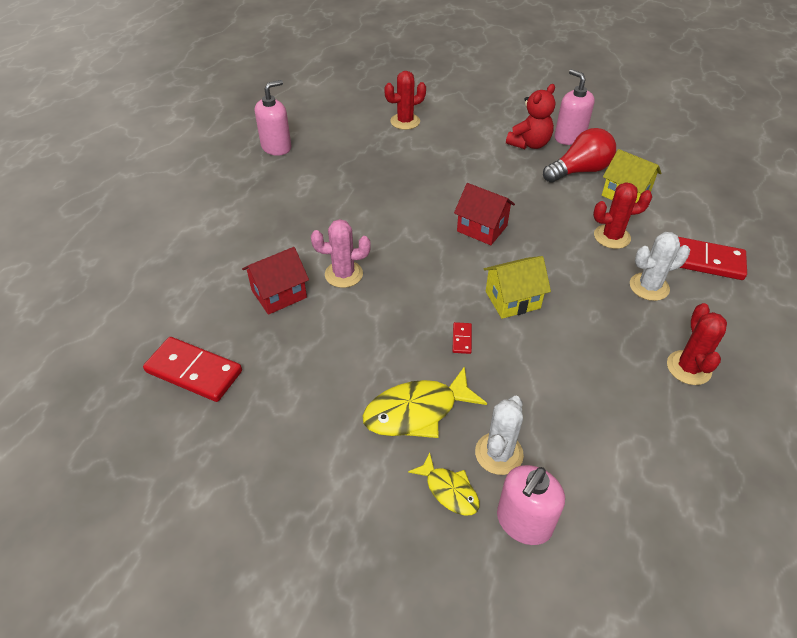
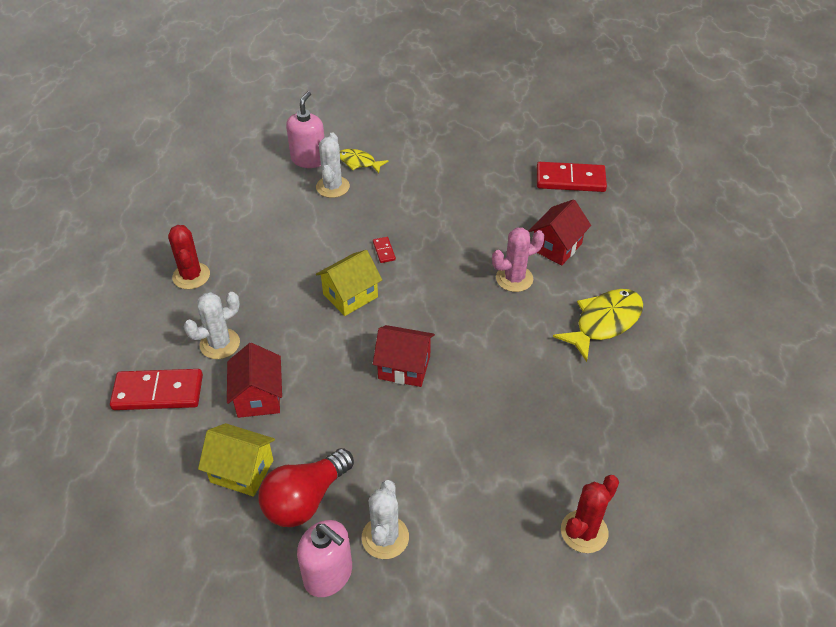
camera: 160 degrees right, 0 degrees up
(276, 147) = (713, 421): pink soap dispenser -> none
(417, 411) = (398, 196): yellow fish -> yellow fish (604, 322)
(529, 144) = (385, 537): red teddy bear -> white cactus
(612, 237) = (258, 397): red cactus -> red house

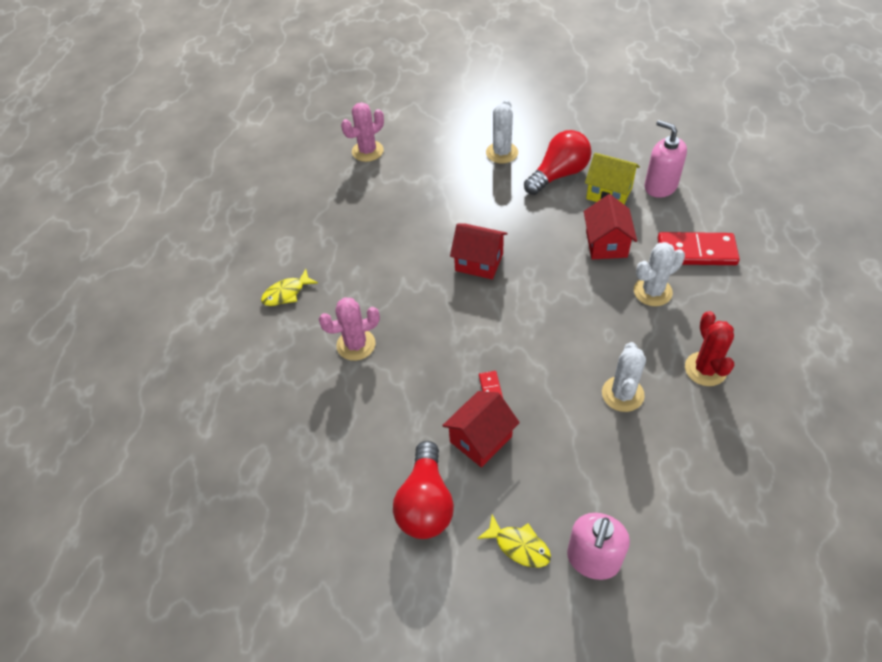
camera: 170 degrees left, 5 degrees up
(328, 574) = (539, 136): pink soap dispenser -> pink soap dispenser (660, 186)
(332, 187) = (555, 498): white cactus -> white cactus (622, 394)
(350, 295) = (528, 335): yellow house -> none
(427, 179) = (425, 504): none -> red light bulb
(556, 247) = (297, 382): red house -> red house (481, 439)
(570, 180) = (239, 486): red domino -> none
(584, 531) = (367, 151): red cactus -> pink cactus
(604, 322) = (286, 293): yellow fish -> yellow fish, size x0.58

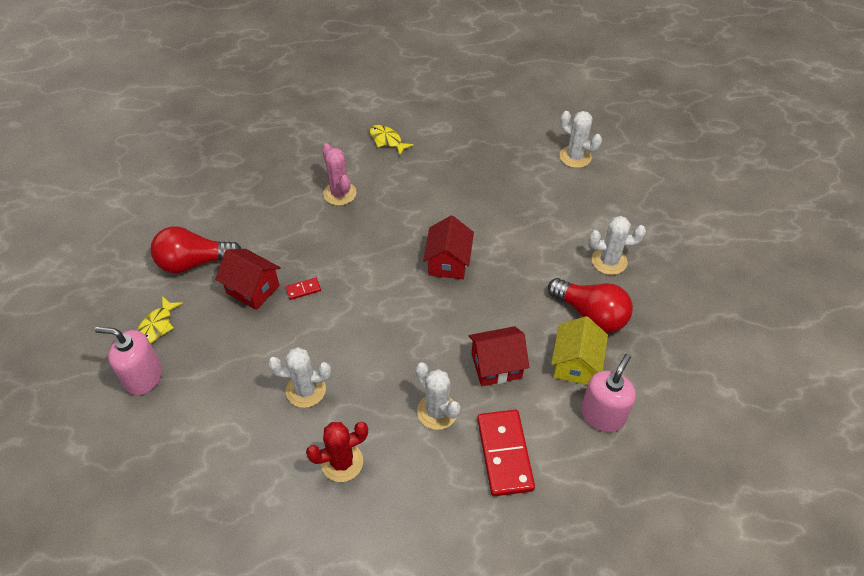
camera: 75 degrees right, 0 degrees up
(367, 151) = (575, 157): pink cactus -> white cactus

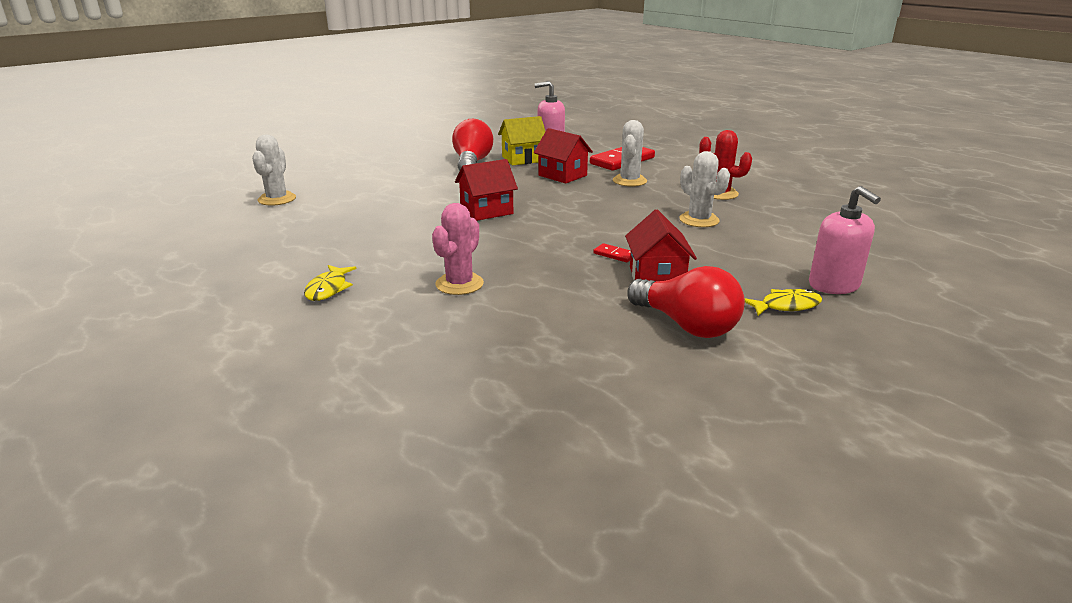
camera: 125 degrees left, 25 degrees down
(609, 261) = (408, 167): white cactus -> none

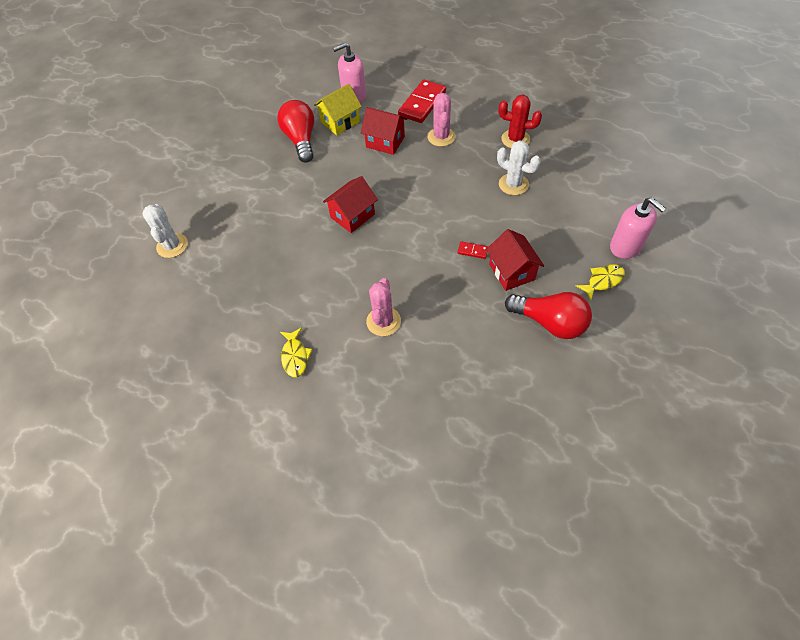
camera: 15 degrees left, 30 degrees up
(629, 181) = (441, 137): white cactus -> pink cactus

